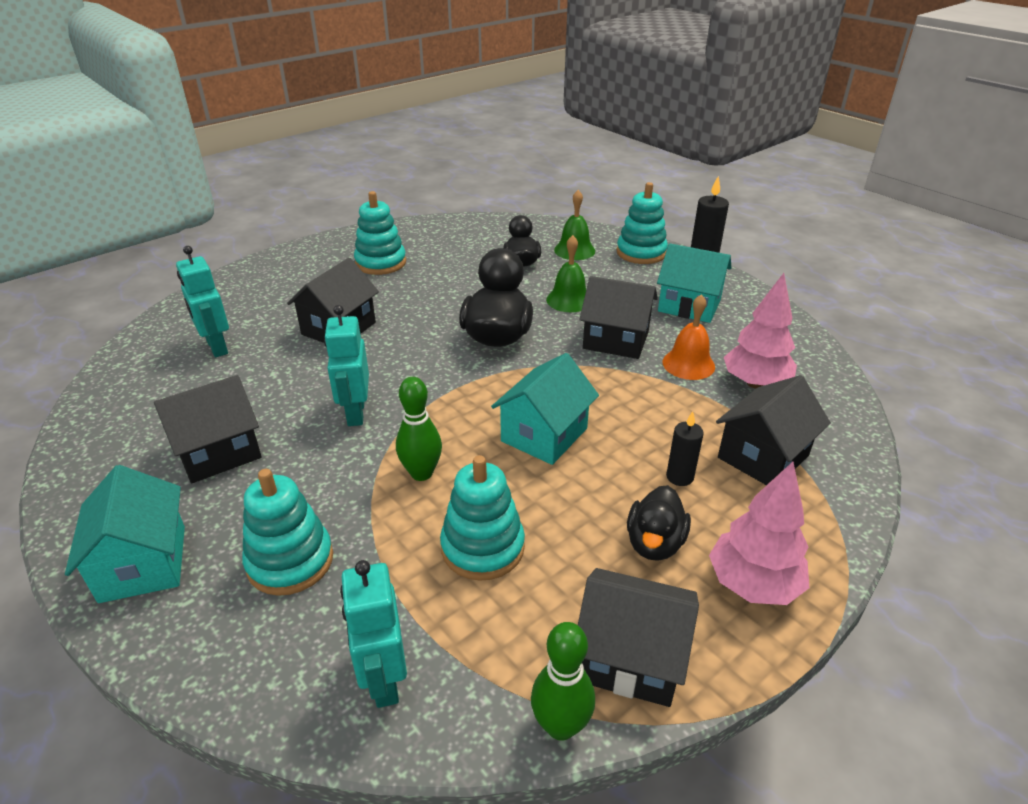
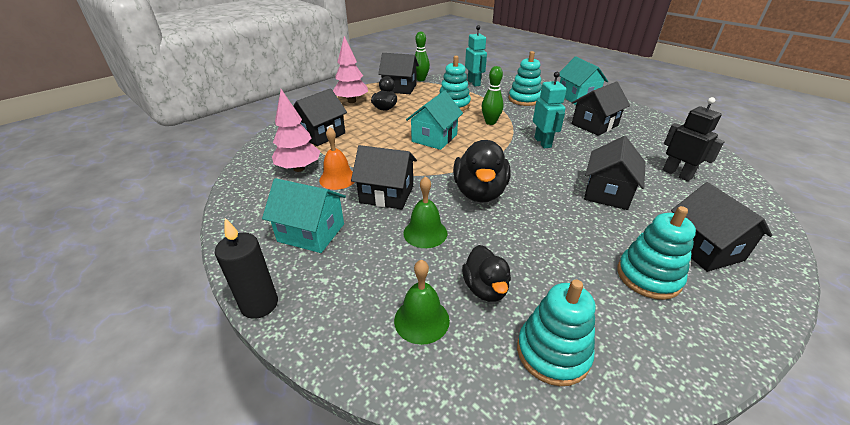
camera: 175 degrees right, 0 degrees up
(216, 347) = (677, 174): turquoise robot -> black robot
(305, 277) = (704, 248): none -> black house
(641, 253) = (332, 320): turquoise stacking toy -> turquoise stacking toy (552, 353)
(679, 477) = (367, 126): black candle -> none

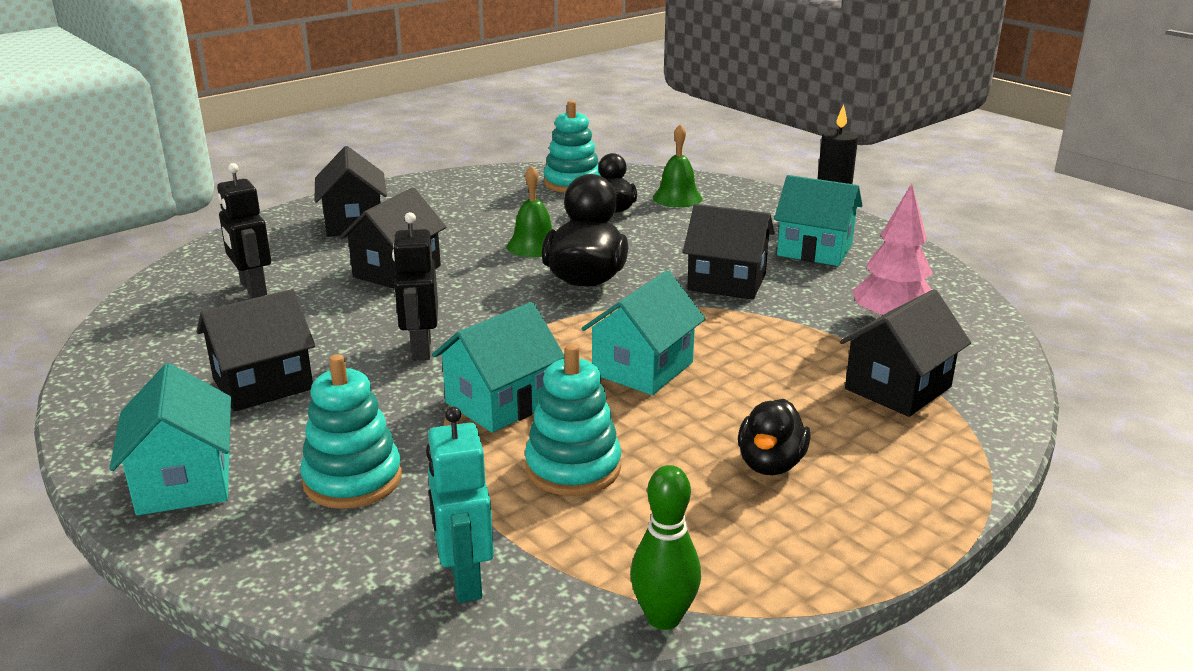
camera: 175 degrees left, 10 degrees down
(338, 179) = (812, 304): orange bell -> none
(352, 101) = (882, 500): pink tree -> none
(399, 88) = (741, 561): black house -> none
(425, 233) = (671, 245): green bell -> green bell (534, 246)
(490, 122) = (500, 402): green bowling pin -> turquoise house
(543, 142) = (421, 349): turquoise robot -> black robot
(648, 276) = (444, 210): turquoise stacking toy -> none

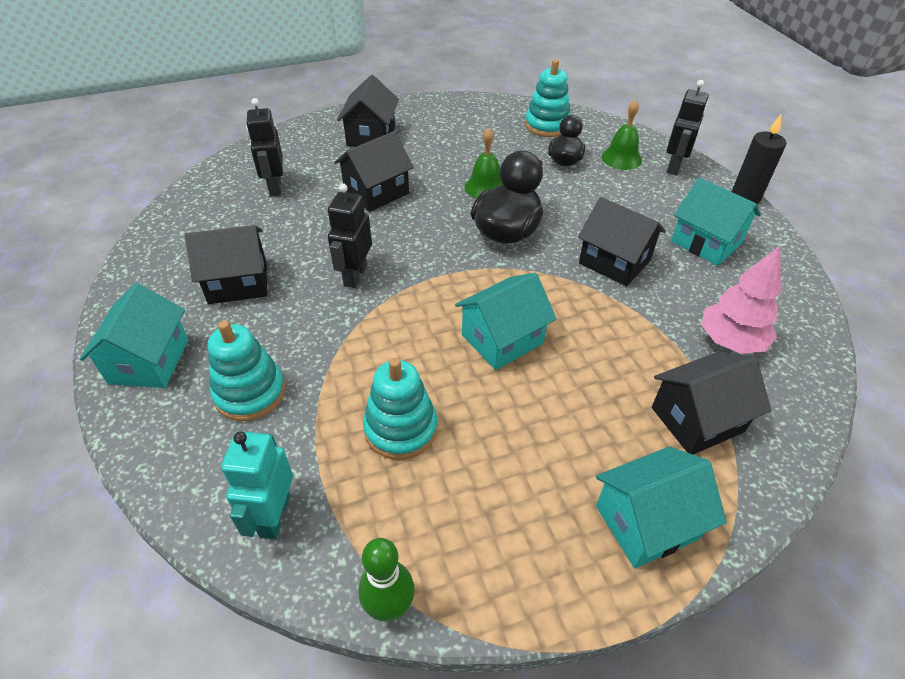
camera: 20 degrees right, 20 degrees up
(500, 402) = (383, 346): turquoise house -> turquoise house (646, 522)
(741, 196) = (674, 167): none -> black robot
(770, 464) = (549, 472): black duck -> none

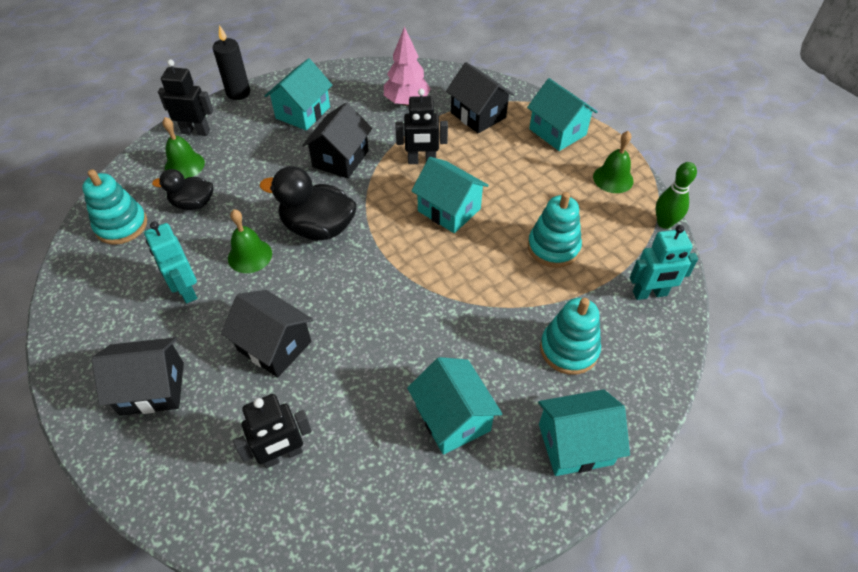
camera: 105 degrees left, 5 degrees up
(238, 282) = (452, 418): black house -> turquoise house
(355, 275) = (411, 323): black robot -> black robot (422, 161)
(459, 153) = (186, 290): none -> turquoise robot
(512, 566) = (613, 179): none -> green bell

